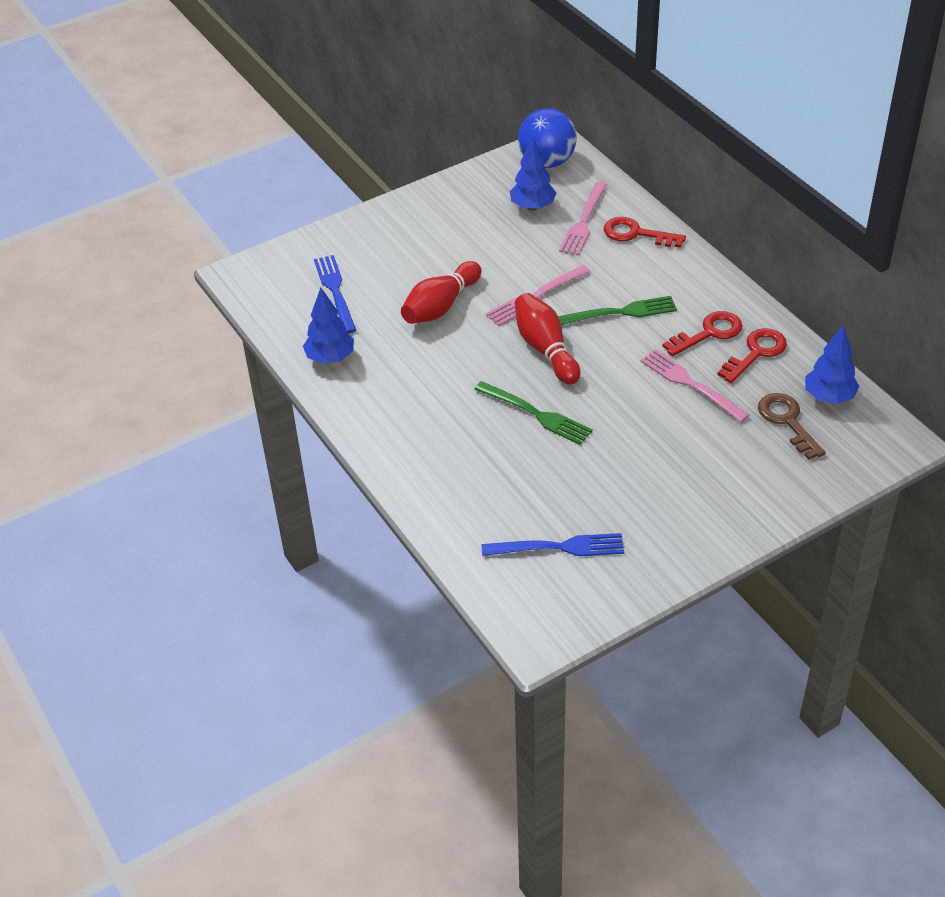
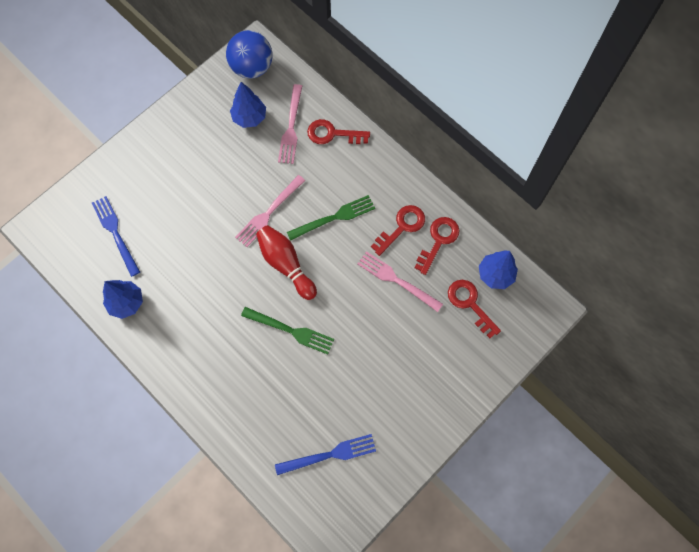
camera: 15 degrees left, 25 degrees up
(440, 306) = (199, 234): red bowling pin -> none
(787, 422) = (470, 304): brown key -> red key

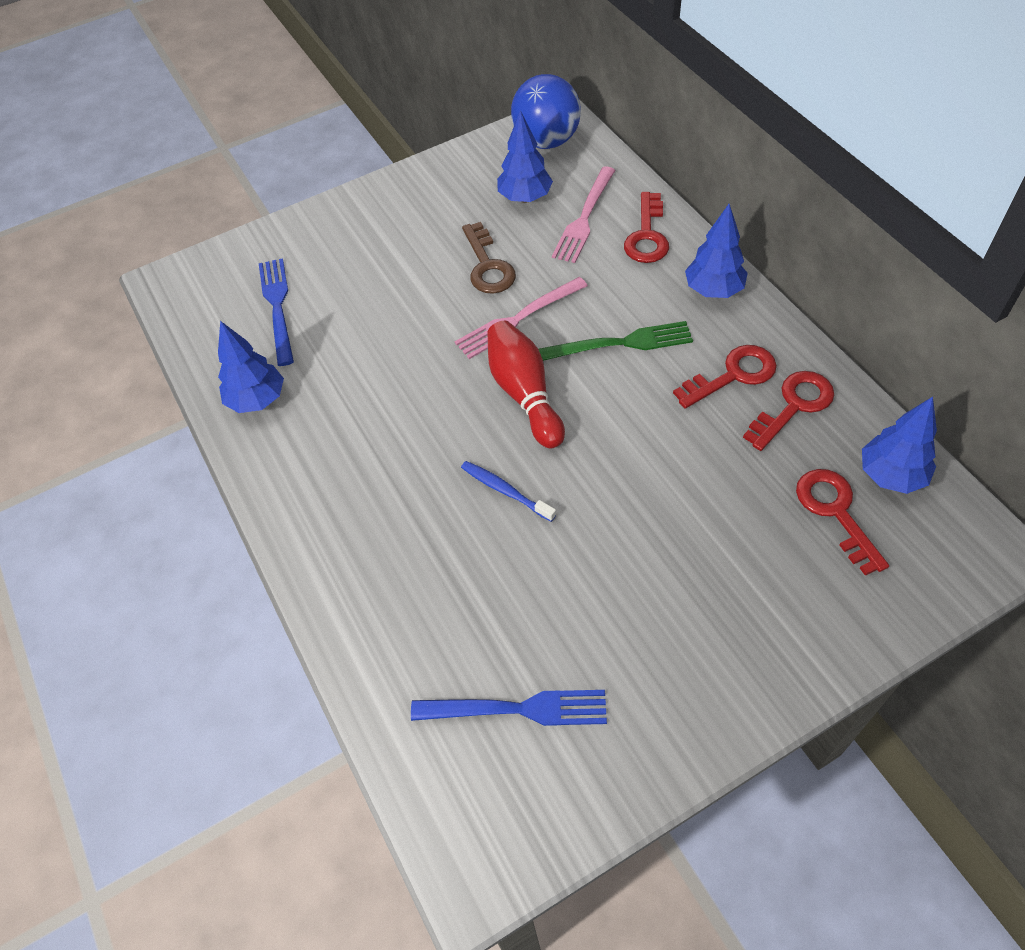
camera: 20 degrees right, 15 degrees down
(240, 176) = (487, 265): none -> brown key
(291, 331) = (505, 491): green fork -> blue toothbrush
(333, 134) = (647, 235): red key -> red key turned 105 degrees counterclockwise
(380, 168) = (713, 290): none -> blue tree
(396, 280) = (707, 450): pink fork -> none

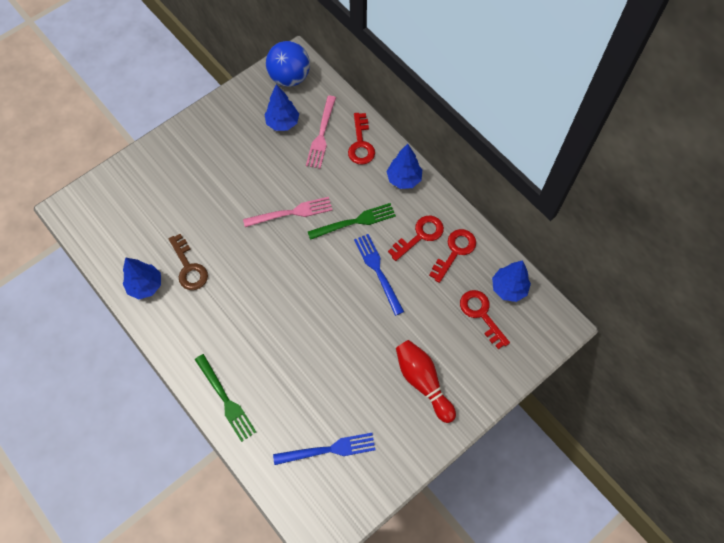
camera: 15 degrees left, 10 degrees up
(277, 306) = (142, 219): blue fork -> blue fork (377, 271)
(348, 595) = (226, 400): none -> green fork
(487, 265) = (267, 176): brown key -> brown key (189, 267)
(505, 491) = (302, 325): blue toothbrush -> none
(517, 320) = (292, 212): pink fork -> pink fork turned 150 degrees counterclockwise
(524, 394) = (303, 262): red bowling pin -> red bowling pin (423, 382)

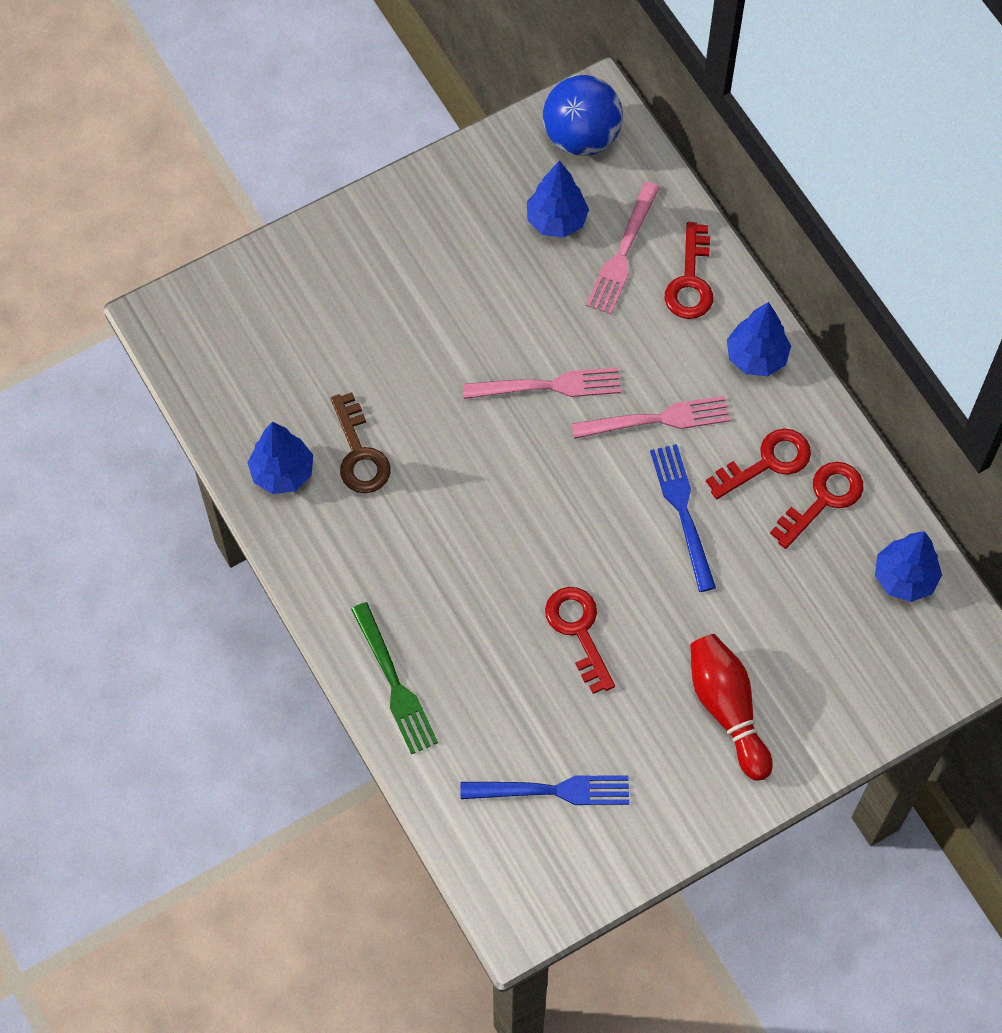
camera: 10 degrees right, 0 degrees up
(355, 221) = (658, 419): green fork -> pink fork
(481, 314) = (848, 615): red key -> red key (578, 631)

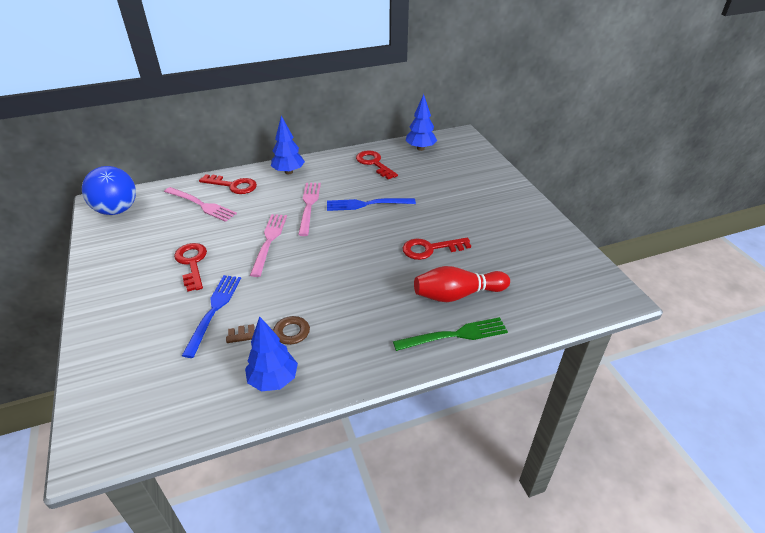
camera: 80 degrees left, 25 degrees down
(553, 790) = (531, 271): blue fork -> blue fork (214, 310)
(556, 220) = (163, 225): blue tree -> none
(727, 709) = (483, 204): red bowling pin -> red bowling pin (457, 295)
(767, 462) = (348, 176): red key -> red key (192, 263)

